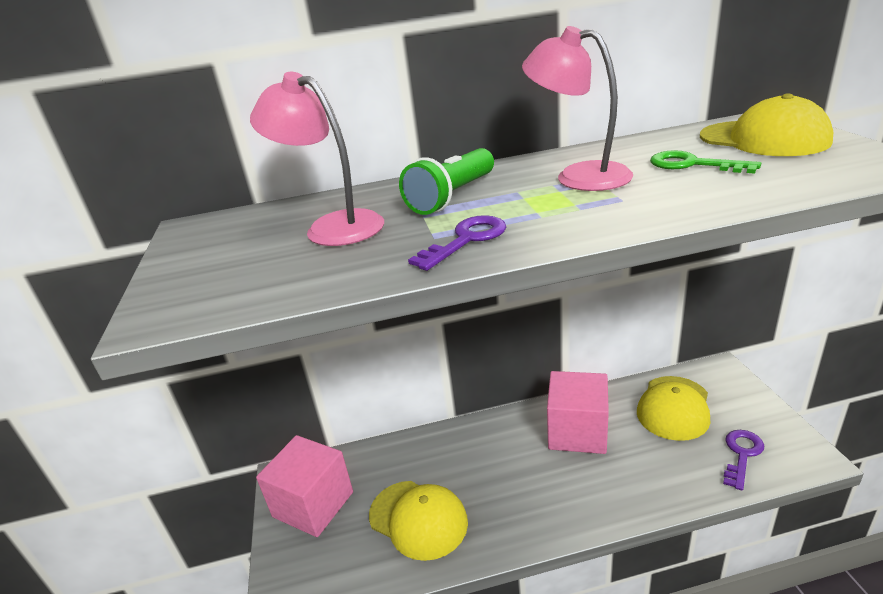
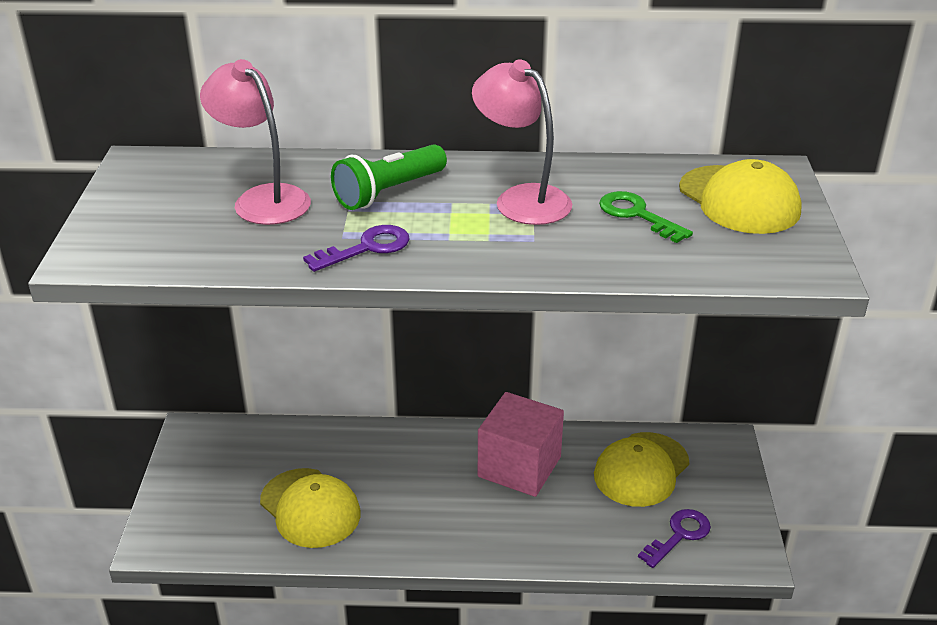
camera: 10 degrees right, 5 degrees up
(313, 504) = (211, 467): pink cube -> none

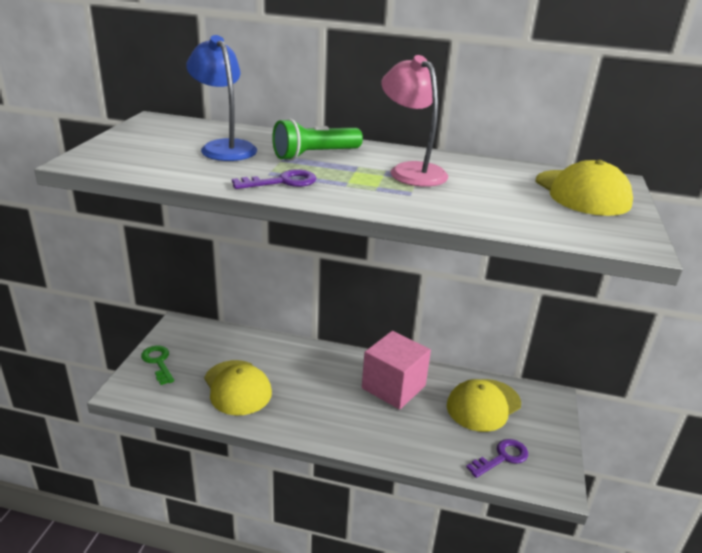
camera: 10 degrees right, 5 degrees down
(263, 199) = (224, 147): pink lamp -> blue lamp
(637, 215) = (497, 191): green key -> green key (158, 362)

